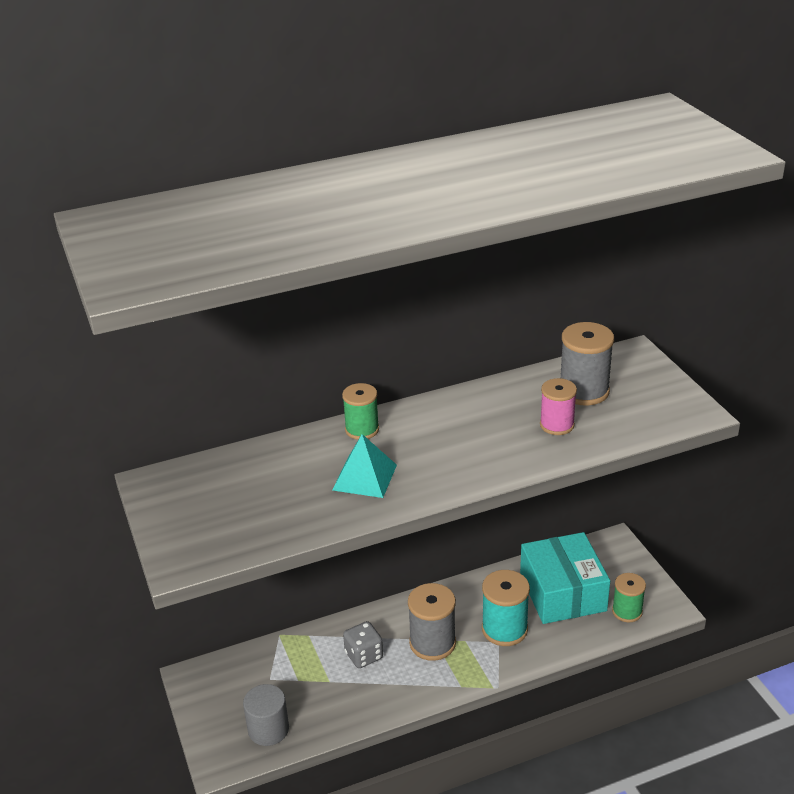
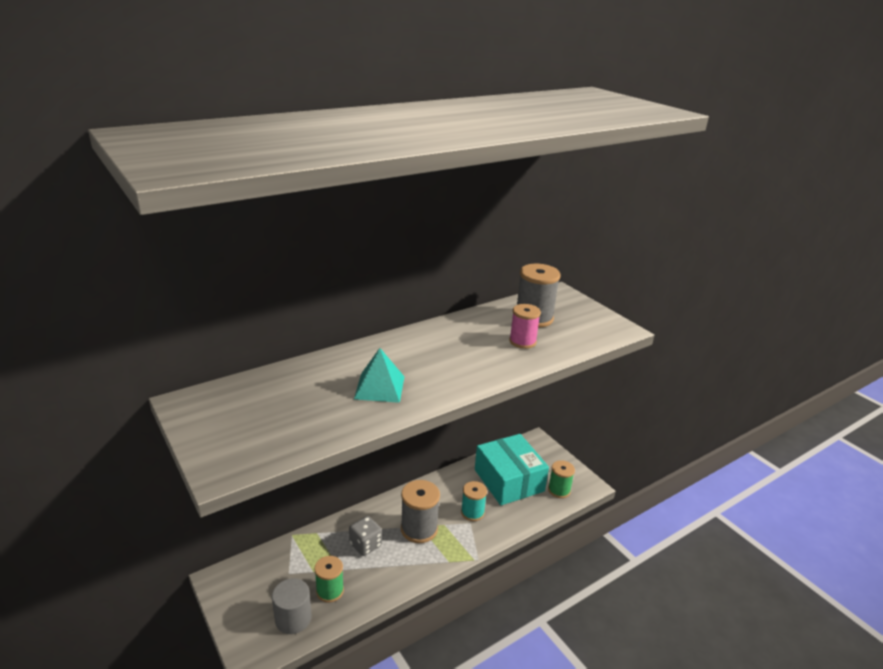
camera: 15 degrees left, 5 degrees down
(362, 429) = (368, 352): green spool -> green spool (330, 591)
(504, 629) = (472, 512): turquoise spool -> turquoise spool, size x0.66

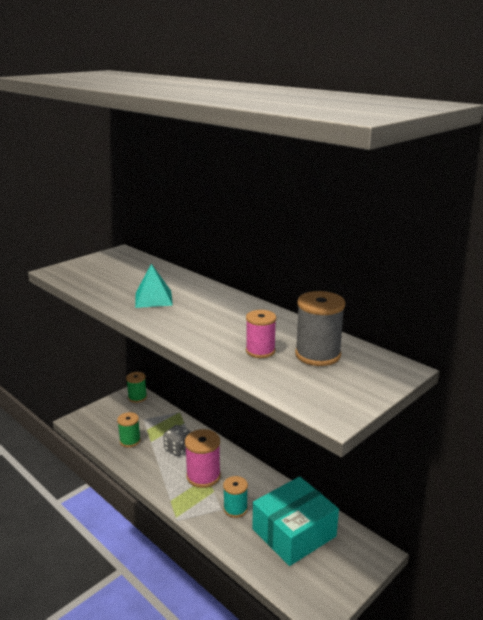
camera: 80 degrees right, 5 degrees down
(293, 618) = (105, 430): grey cylinder -> none
(419, 529) = (203, 476): grey spool -> pink spool
(559, 490) = (297, 580): green spool -> green spool (137, 397)

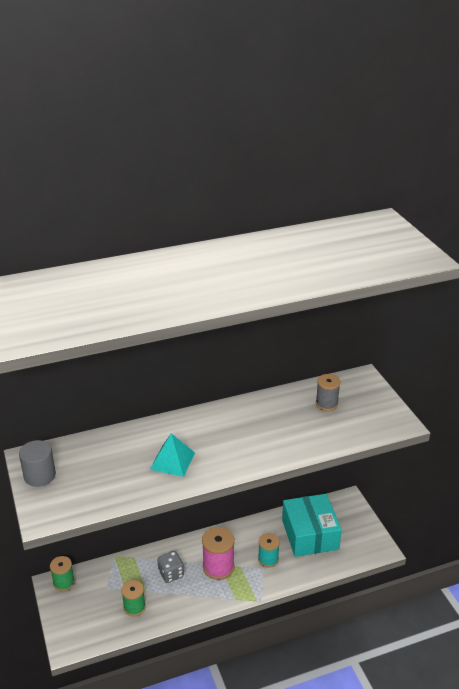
camera: 65 degrees left, 10 degrees up
(102, 259) = (39, 475): none -> grey cylinder
(260, 351) = (306, 428): pink spool -> none
(317, 355) = (326, 404): grey spool -> grey spool, size x0.66

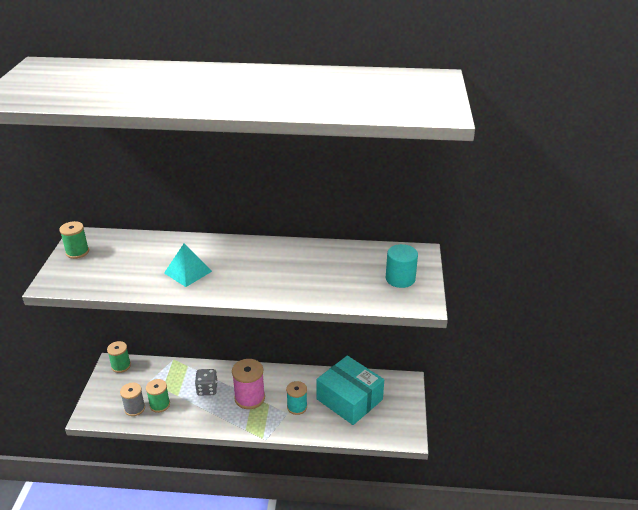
camera: 25 degrees right, 0 degrees up
(39, 475) = (77, 252): grey cylinder -> green spool
(310, 534) = (349, 399): turquoise box -> turquoise box turned 60 degrees counterclockwise
(326, 404) = (364, 265): grey spool -> grey spool (134, 408)
(366, 407) = (400, 279): none -> turquoise cylinder

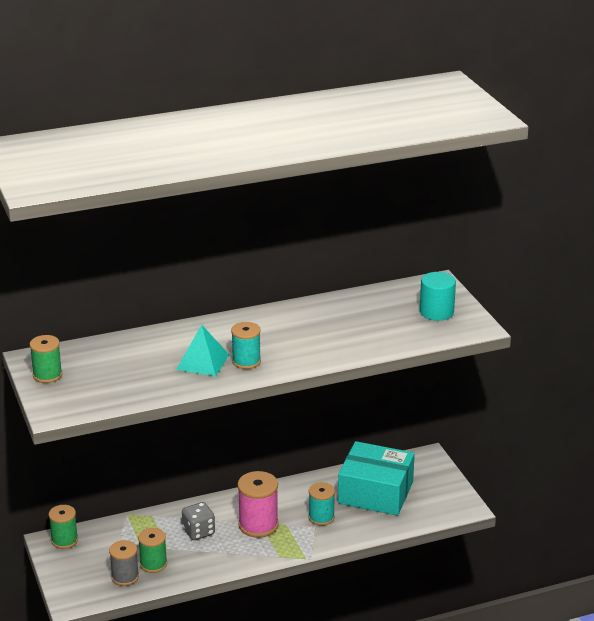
camera: 25 degrees left, 5 degrees down
(218, 281) = (246, 361): none -> turquoise spool

